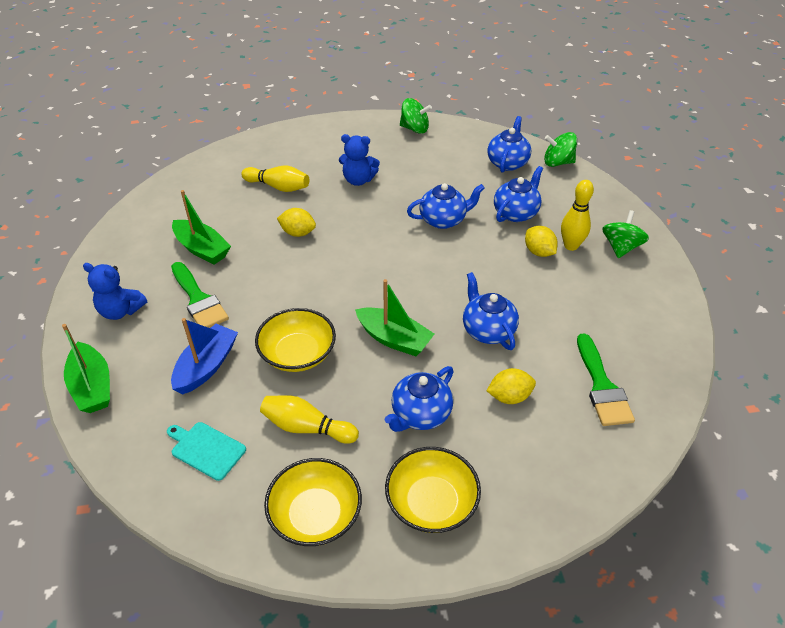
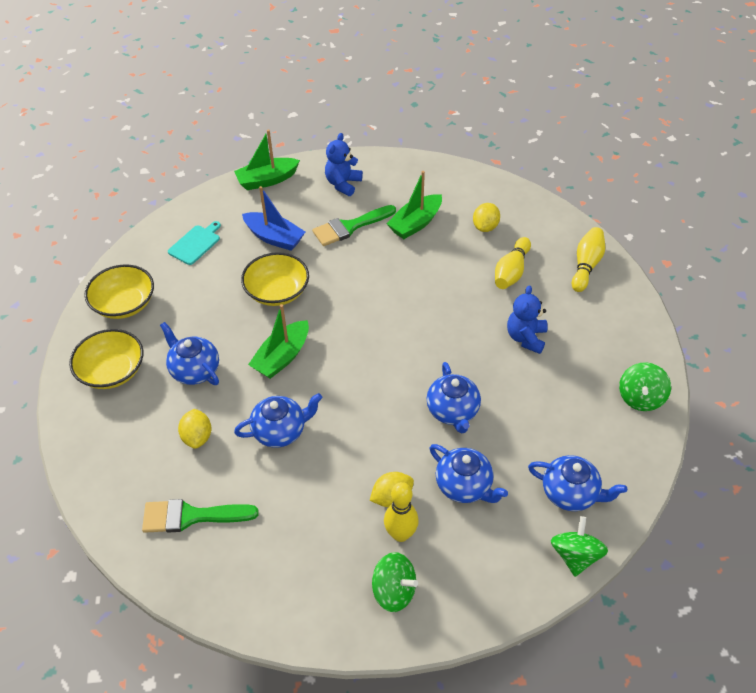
camera: 95 degrees right, 5 degrees up
(298, 233) = (435, 288): yellow lemon -> yellow lemon (485, 227)
(306, 427) = (200, 298): yellow bowling pin -> yellow bowling pin (586, 265)

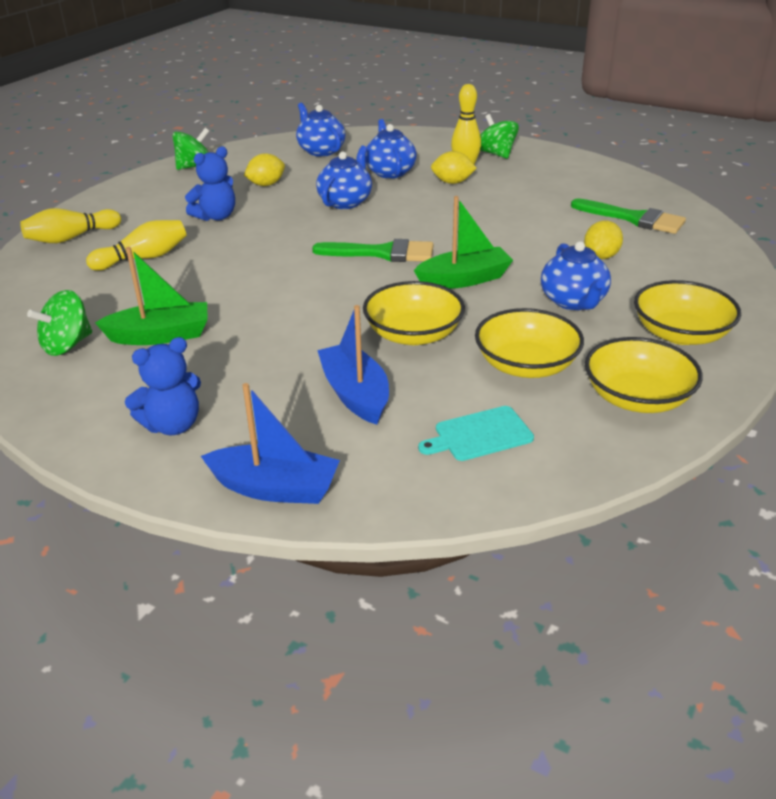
camera: 145 degrees left, 15 degrees down
(196, 299) = (526, 365): none -> yellow bowl
(267, 180) = (275, 488): green boat -> blue boat
(280, 431) = (513, 236): blue teapot -> none
(350, 227) = (241, 365): green brush -> green brush (382, 253)
(485, 227) = (95, 301): yellow lemon -> yellow lemon (266, 184)
(575, 555) = (358, 134): green spinning top -> green spinning top (67, 345)

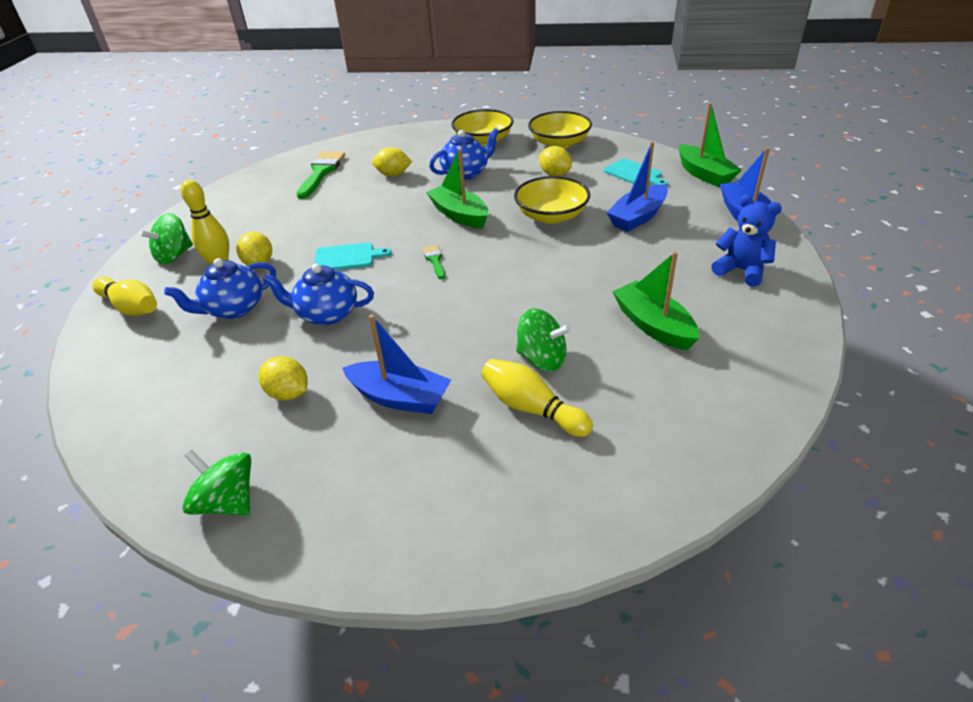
camera: 110 degrees left, 5 degrees up
(67, 345) = (717, 374): green spinning top -> green spinning top (542, 359)
(71, 238) = (521, 512): yellow bowling pin -> yellow bowling pin (131, 307)
(216, 217) = (400, 397): blue teddy bear -> blue boat
(321, 151) = (158, 387): blue teapot -> none
(382, 253) = (435, 260): green brush -> green brush, size x0.51
(427, 216) = (347, 257): none -> turquoise cutting board
(427, 506) = (704, 174): none -> green boat
(526, 365) = (554, 174): yellow bowl -> yellow lemon

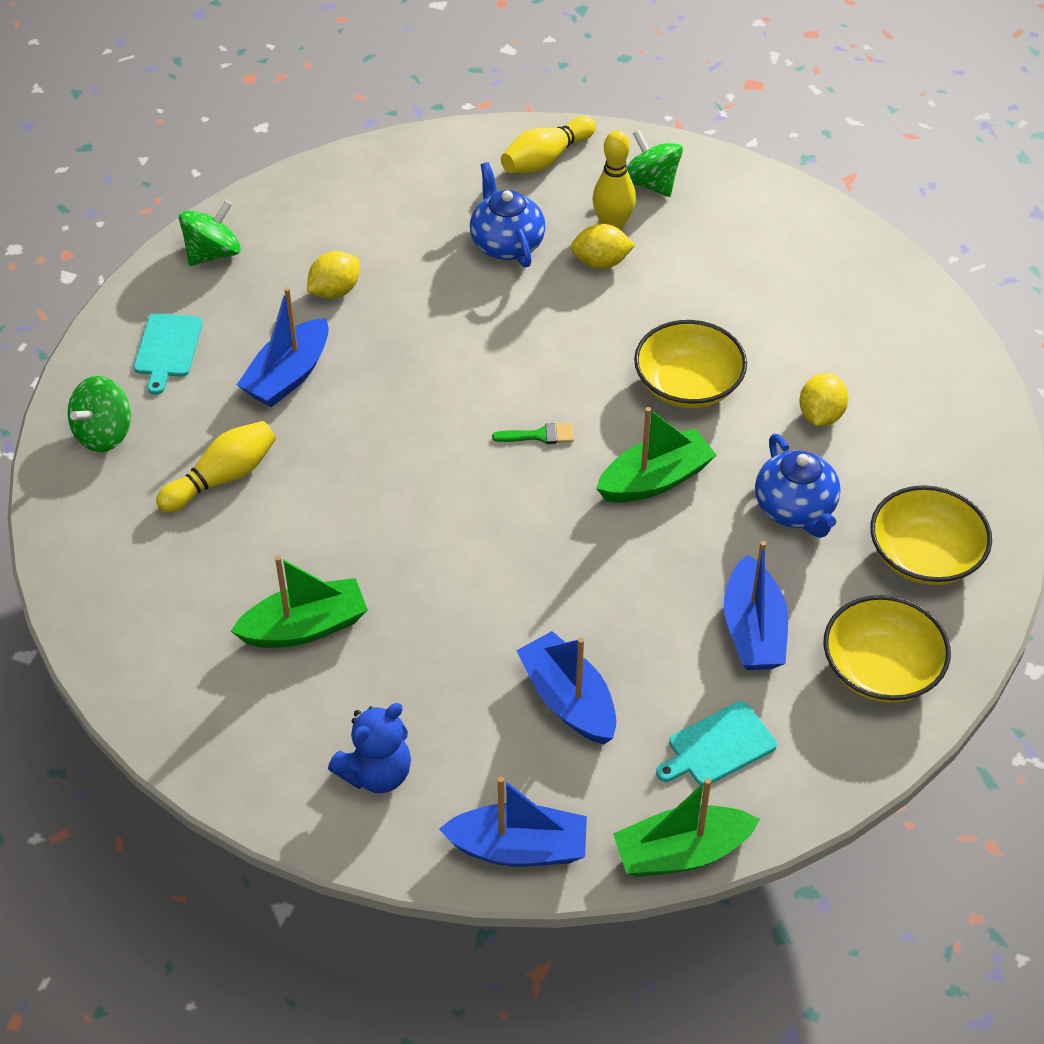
camera: 100 degrees right, 10 degrees up
(321, 172) = (857, 328): green brush -> none
(327, 314) = (461, 323): blue teapot -> none
(347, 257) = (582, 347): turquoise cutting board -> turquoise cutting board (167, 349)
(542, 359) = (294, 504): green spinning top -> green spinning top (104, 433)
(551, 215) = (613, 591): yellow bowl -> yellow bowl (688, 385)
(554, 174) = (753, 630): yellow lemon -> blue boat

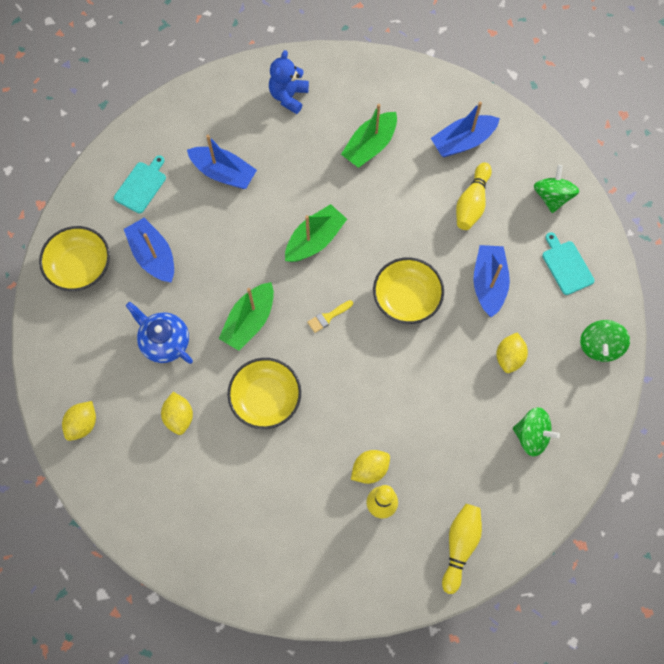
camera: 150 degrees right, 20 degrees up
(506, 243) = (436, 452): blue teapot -> none
(519, 848) = (206, 95): blue boat -> blue boat (463, 141)
(539, 435) = (328, 317): green brush -> yellow brush
(651, 183) = (379, 562): green spinning top -> green spinning top (531, 435)
(681, 853) = (134, 128): green boat -> green boat (315, 240)
(924, 556) = (82, 348): yellow bowl -> yellow bowl (406, 298)
(963, 464) = (83, 424): none -> yellow lemon

